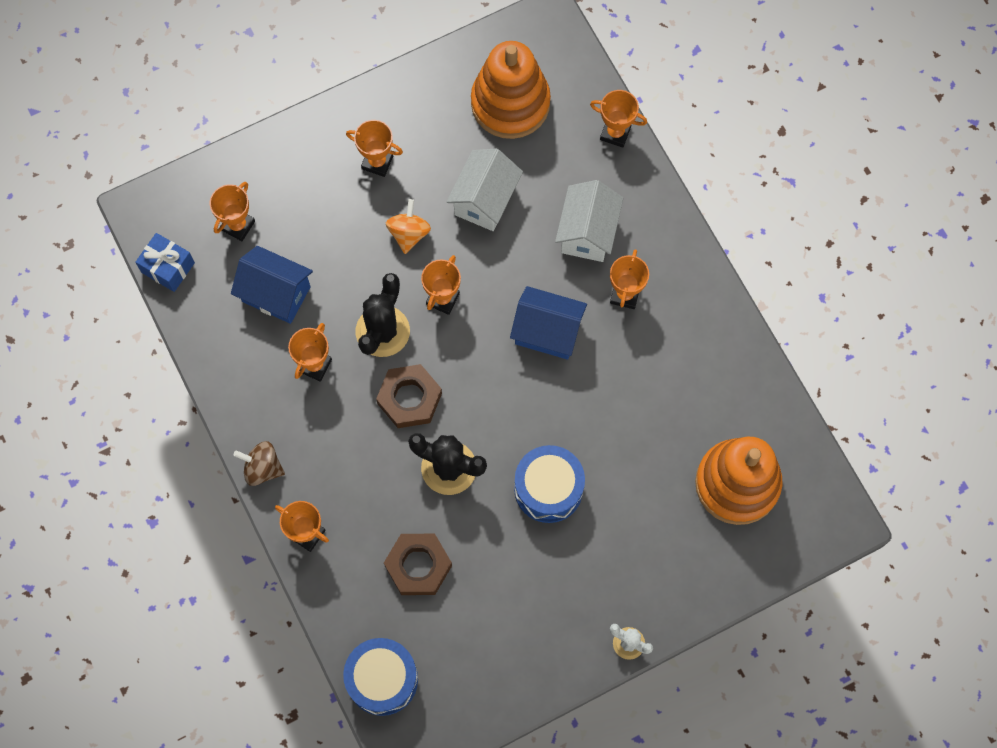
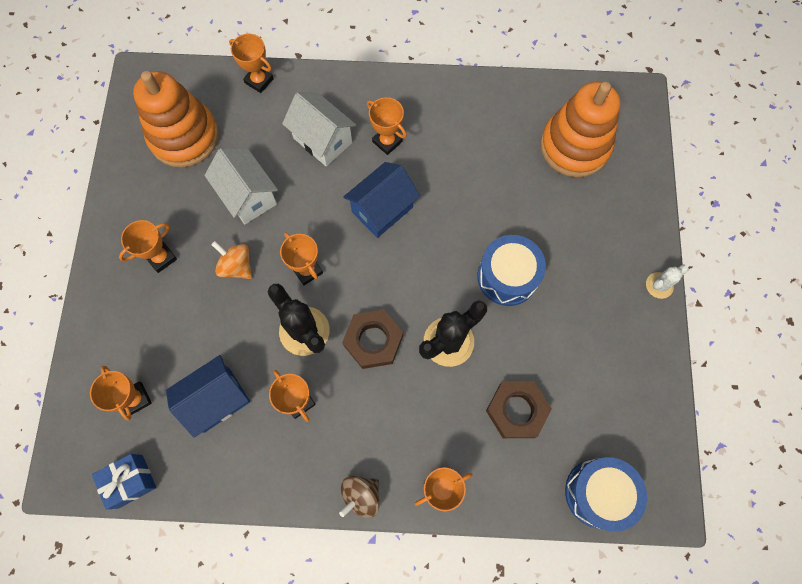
camera: 60 degrees left, 0 degrees up
(615, 133) = (259, 81): orange trophy -> orange trophy turned 75 degrees clockwise

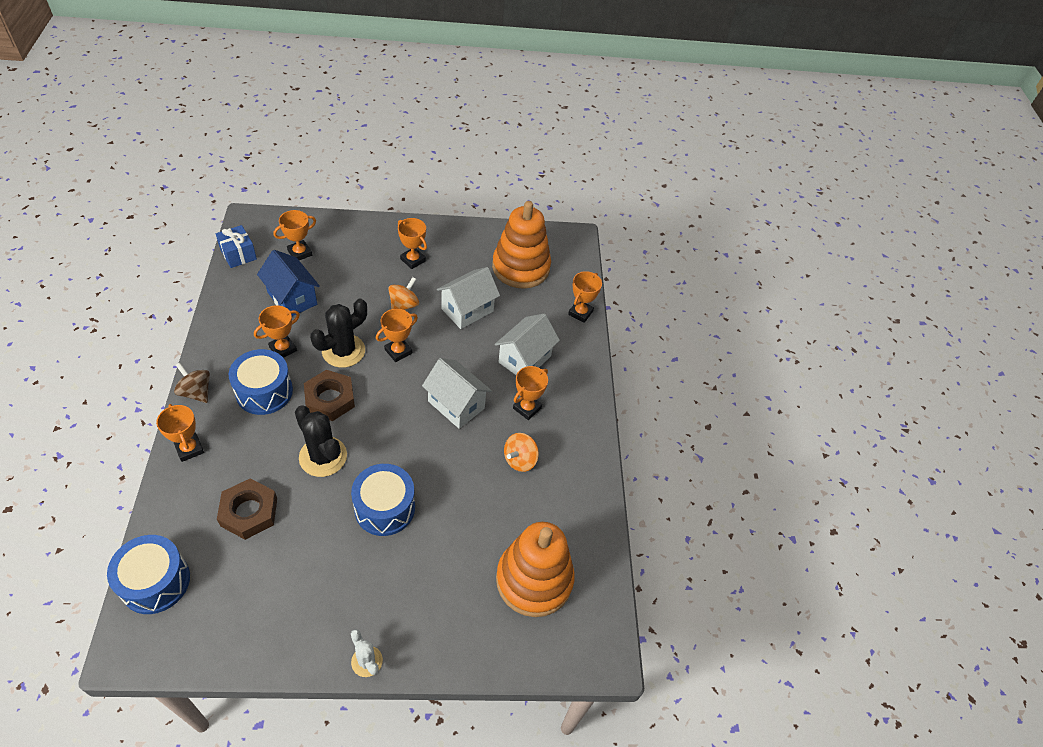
camera: 80 degrees right, 20 degrees down
(362, 415) = (264, 391): none -> blue drum
(382, 209) = (456, 405): blue house -> white house
(449, 151) = (520, 460): none -> orange spinning top

